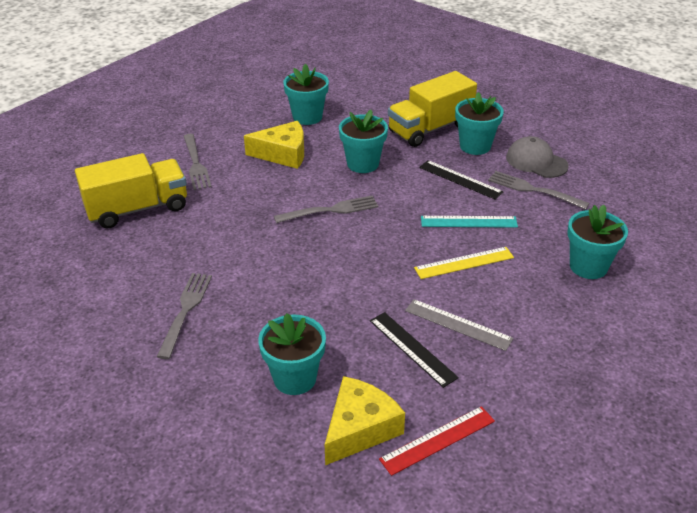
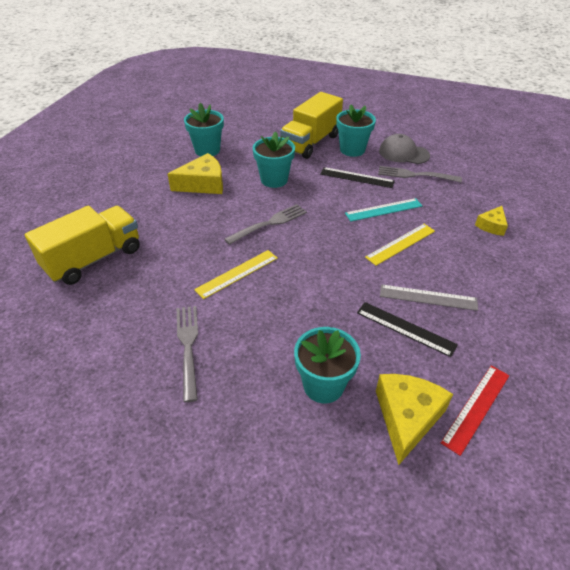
camera: 20 degrees left, 5 degrees up
(196, 164) = (129, 207): grey fork -> none
(269, 254) = (237, 273): none -> yellow ruler
(588, 266) = (491, 226): turquoise flower pot -> yellow cheese

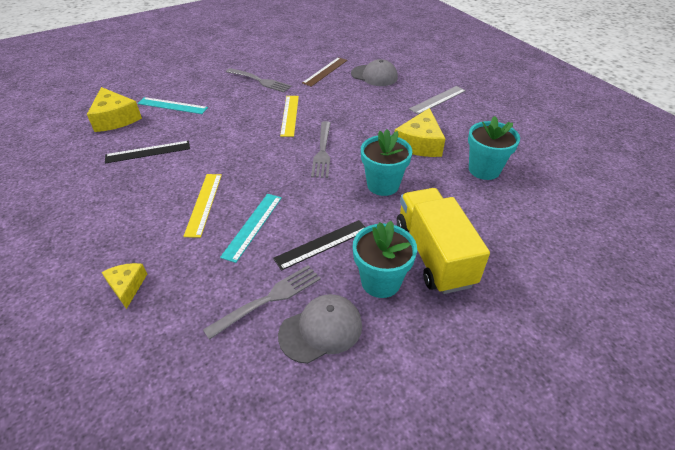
camera: 130 degrees right, 0 degrees up
(94, 259) = (374, 76): yellow truck -> grey cap
(112, 303) = (325, 71): none -> brown ruler
(323, 385) = (172, 105): turquoise flower pot -> turquoise ruler
(428, 297) = (146, 178): grey ruler -> grey ruler (438, 100)
(476, 407) = (75, 142): red ruler -> none

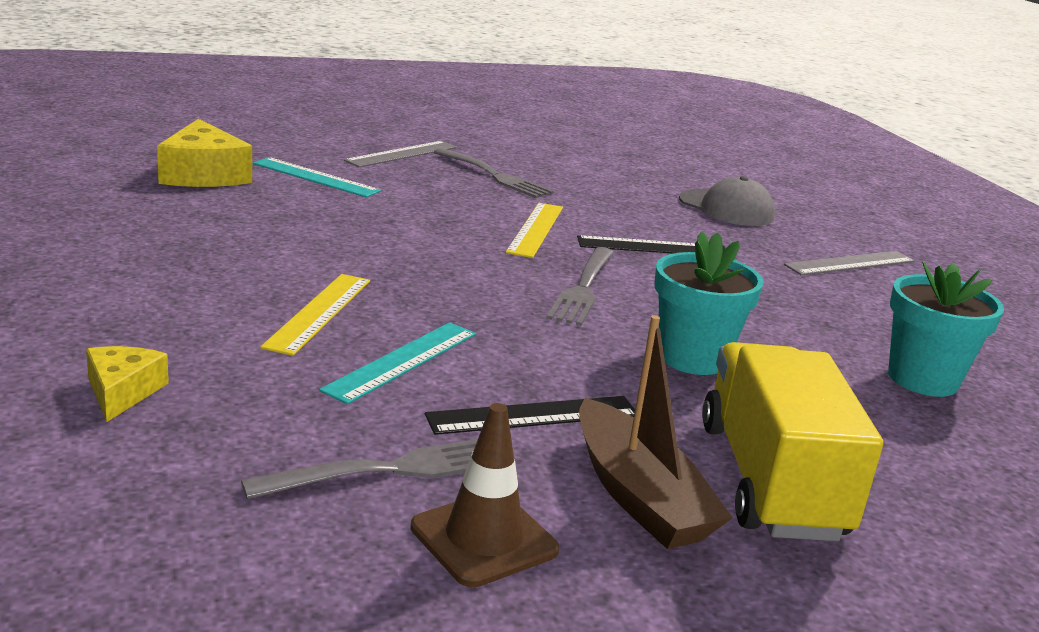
camera: 10 degrees right, 20 degrees down
(148, 152) = (244, 226): black ruler -> black ruler (653, 247)
(210, 76) = (402, 154): none -> grey ruler
(321, 330) = (484, 539): grey cap -> brown traffic cone
(325, 71) = (628, 186): brown ruler -> none
(380, 281) = (639, 496): turquoise flower pot -> brown boat
(419, 143) = (791, 316): yellow cheese -> none

